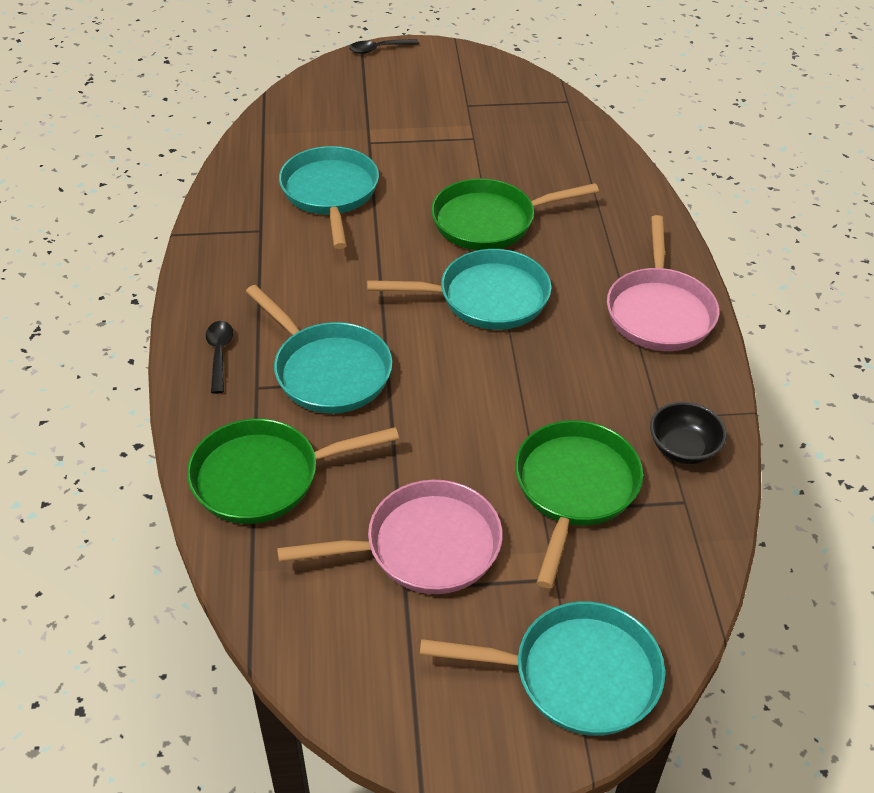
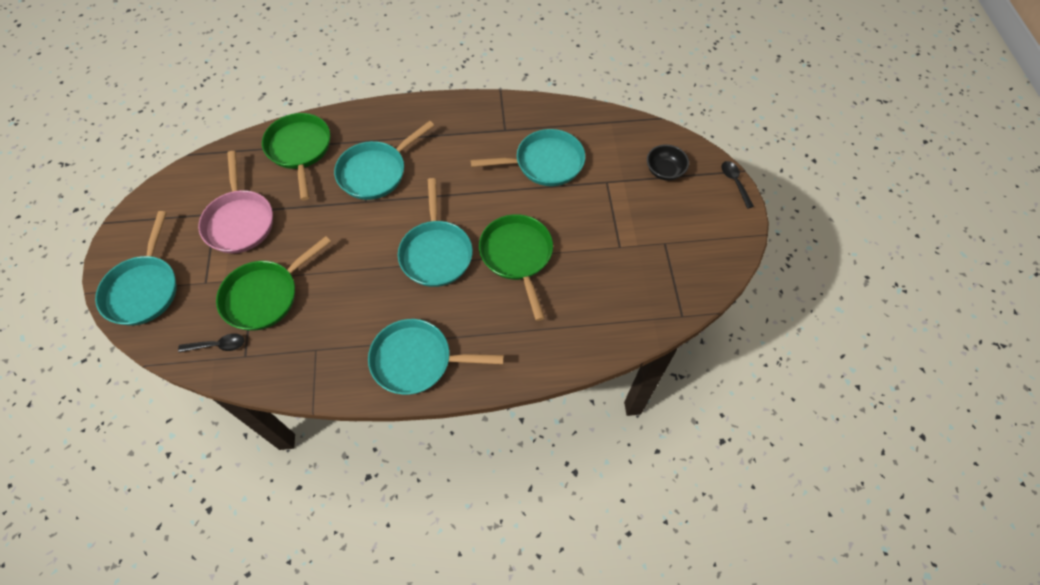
camera: 90 degrees right, 15 degrees up
(219, 354) = (394, 122): black spoon -> black spoon (218, 345)
(574, 489) = (265, 295): green pan -> green pan turned 120 degrees clockwise
(659, 311) = (417, 360): pink pan -> turquoise pan
(683, 448) = (287, 360): black bowl -> black bowl (664, 171)

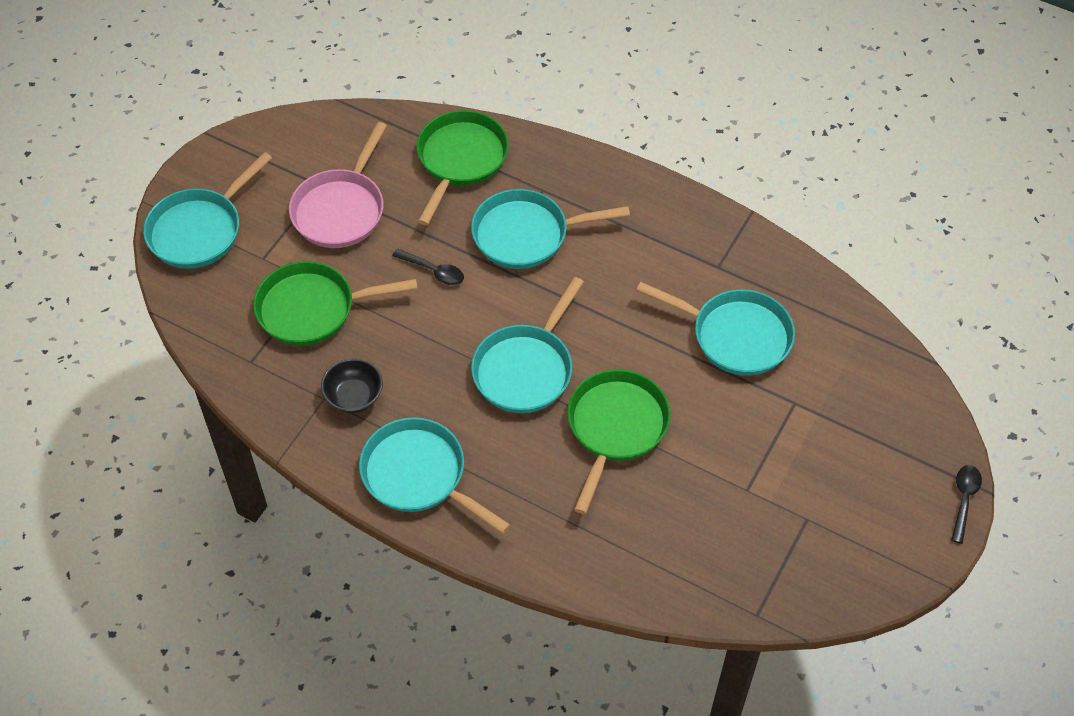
camera: 35 degrees right, 5 degrees down
(218, 345) = (232, 334): black spoon -> black spoon (433, 271)
(664, 171) = (881, 432): black bowl -> black bowl (354, 396)

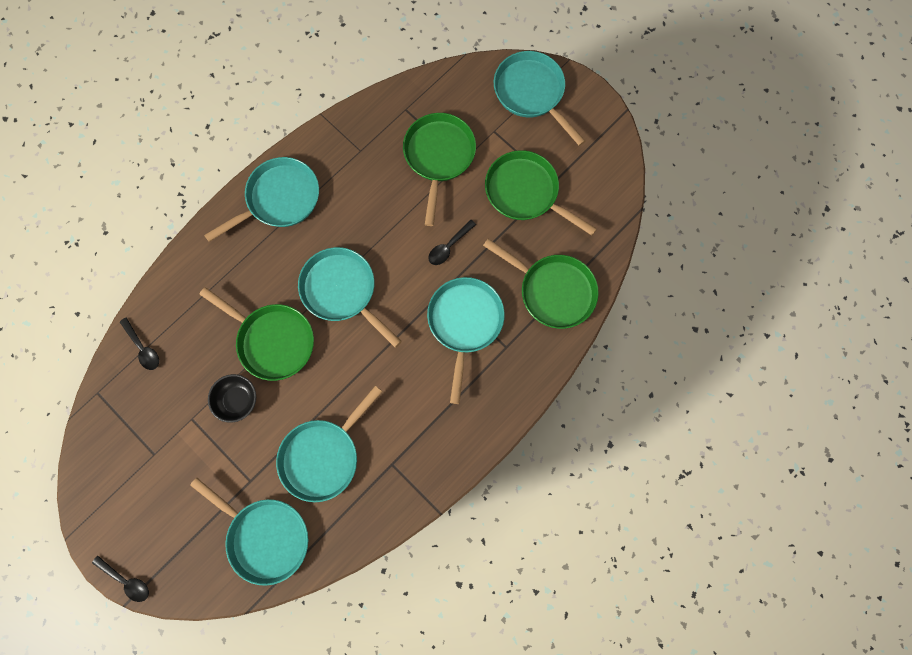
camera: 105 degrees right, 20 degrees up
(341, 209) = (526, 193): pink pan -> green pan
(354, 396) = (356, 170): black bowl -> black bowl (237, 400)
(677, 578) = (143, 348): none -> black spoon
(850, 369) = (264, 536): none -> turquoise pan

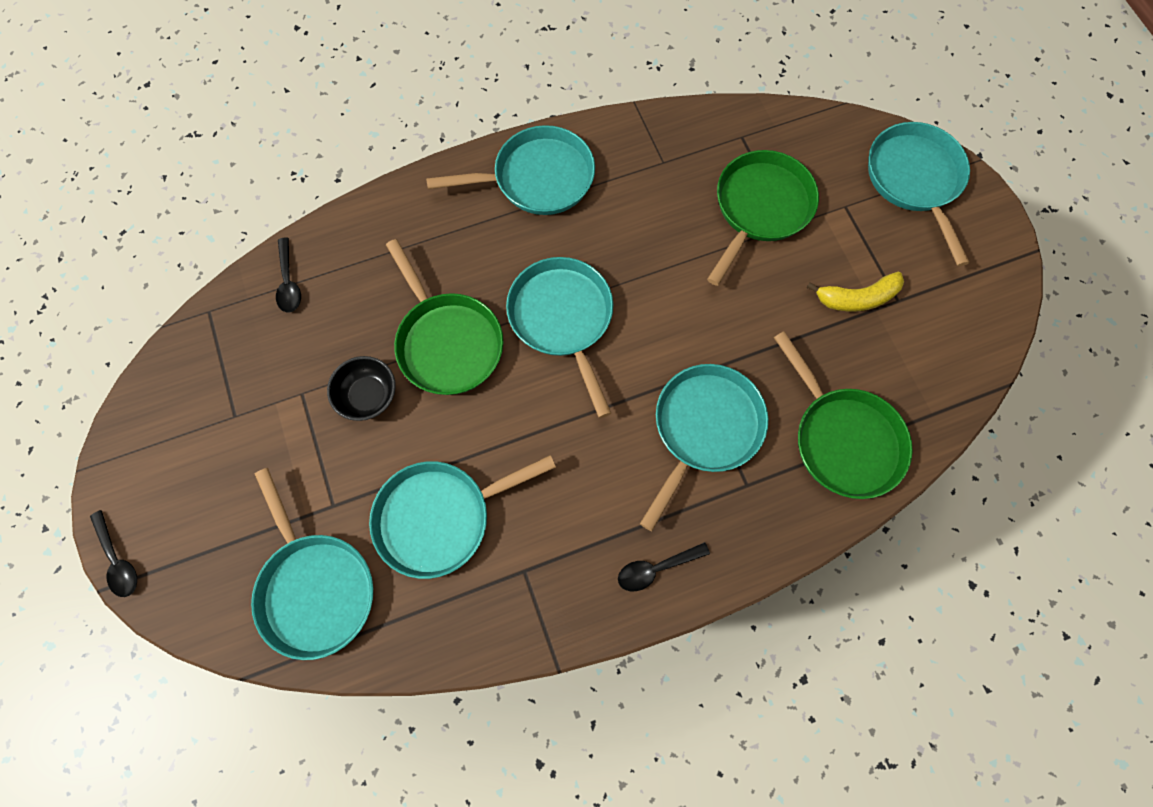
camera: 25 degrees right, 5 degrees down
(449, 246) = (725, 322): black spoon -> black spoon (656, 568)
(526, 193) = (857, 298): green pan -> yellow banana

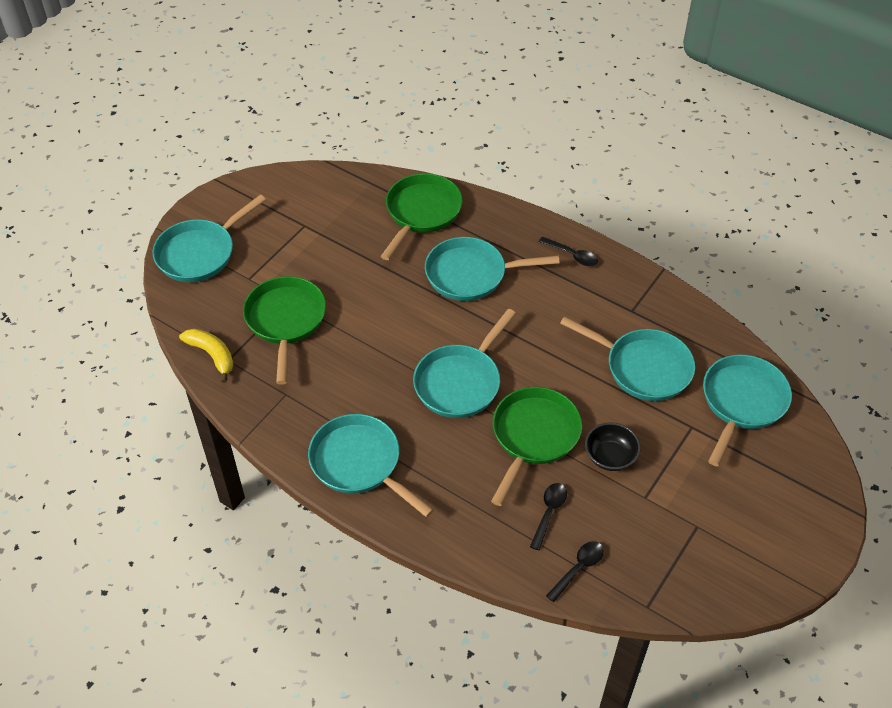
camera: 125 degrees left, 20 degrees down
(118, 560) = (839, 520): black spoon -> black spoon (549, 513)
(760, 208) = (285, 321): green pan -> green pan turned 90 degrees clockwise
(857, 298) = (318, 244): yellow banana -> yellow banana (212, 355)

